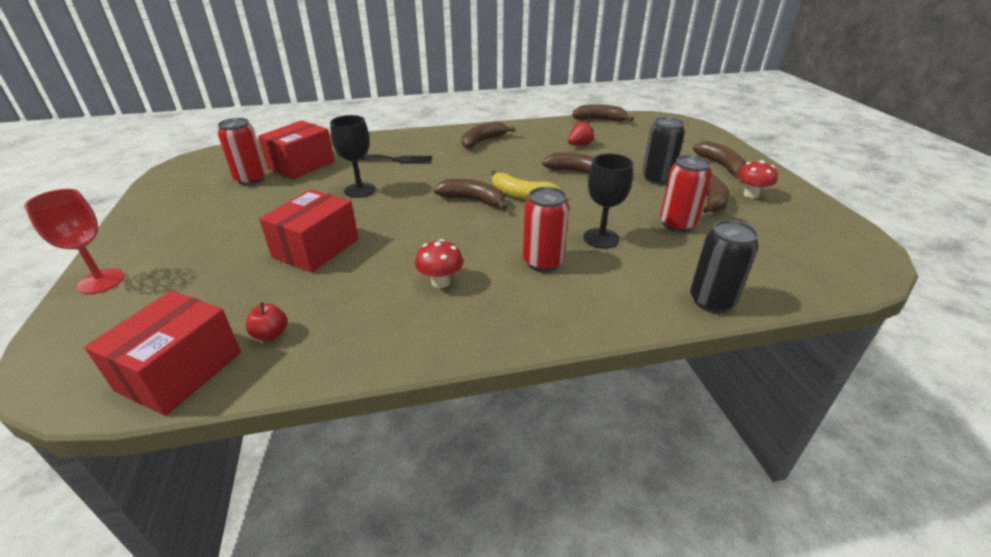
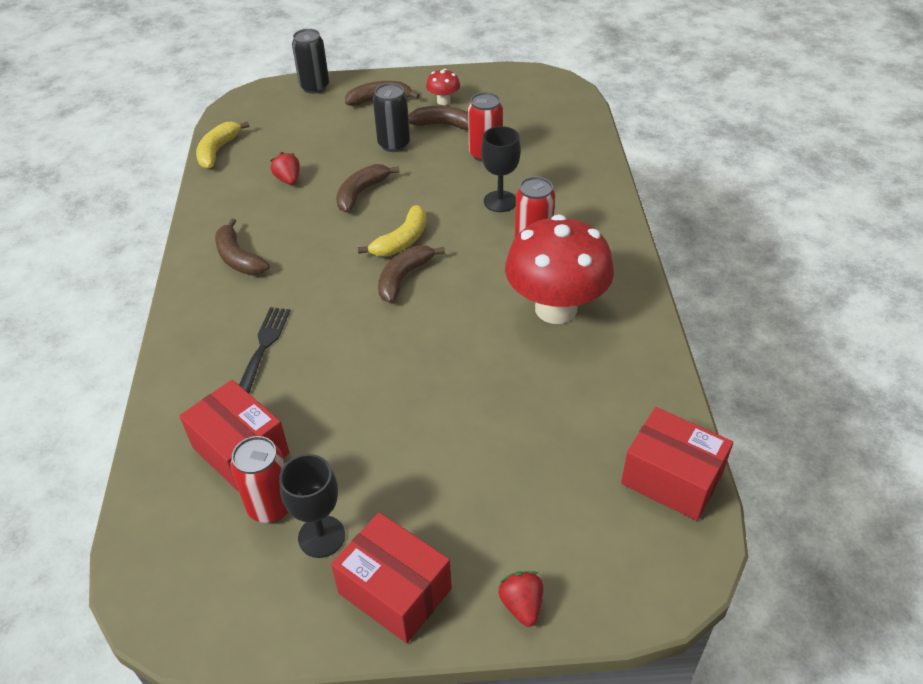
camera: 80 degrees left, 10 degrees up
(101, 281) = (522, 605): red goblet -> red strawberry
(270, 334) = (624, 422): red apple -> none
(316, 248) = (481, 406): red box -> red box (395, 591)
(359, 190) = (347, 377): black goblet -> black goblet (321, 536)
(440, 282) = (556, 308): red mushroom -> red mushroom, size x2.37
(599, 120) = (218, 151): brown banana -> yellow banana
(711, 301) = (596, 165): black can -> black can (314, 87)

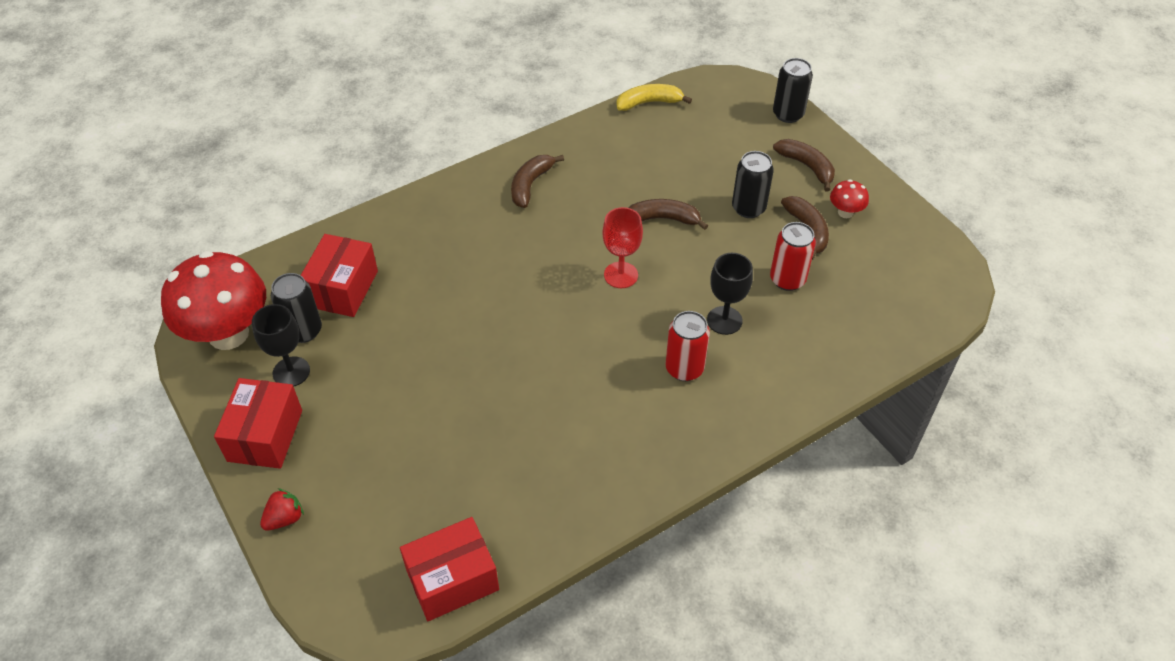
camera: 60 degrees right, 5 degrees up
(264, 345) = (449, 249): black fork -> none
(271, 506) = (303, 331): red can -> black can
(288, 180) = (645, 164): red strawberry -> none
(402, 241) = (621, 275): yellow banana -> red goblet
(404, 278) = (575, 297): brown banana -> none
(556, 308) = (606, 420): red mushroom -> red mushroom (228, 334)
(671, 478) = (452, 580): red box -> red box turned 60 degrees clockwise

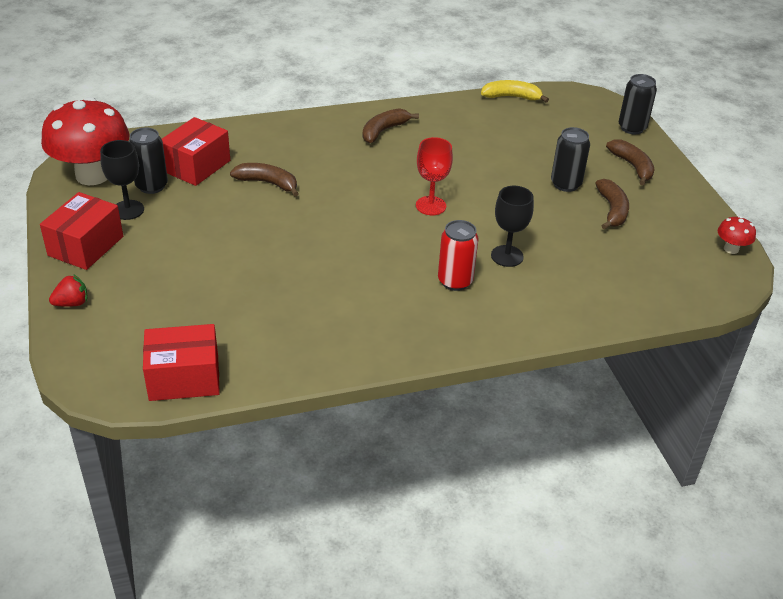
camera: 15 degrees right, 10 degrees down
(663, 219) = (486, 176): brown banana -> brown banana (268, 183)
(787, 279) = (577, 240): red can -> none
(845, 212) = (653, 205): red mushroom -> red mushroom (731, 249)

